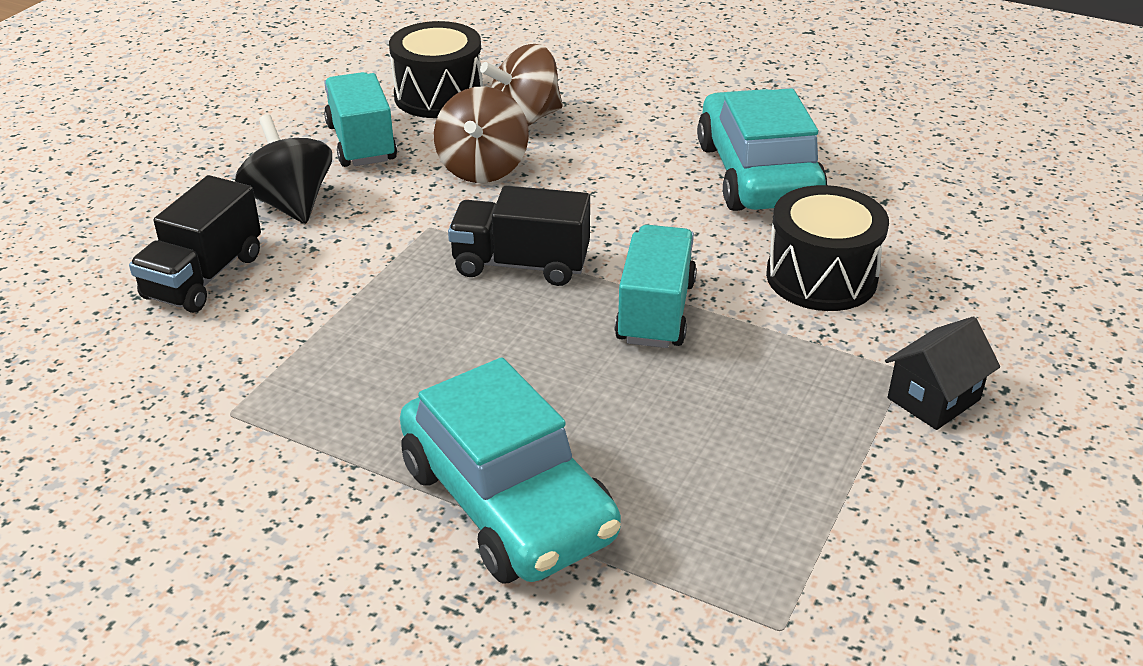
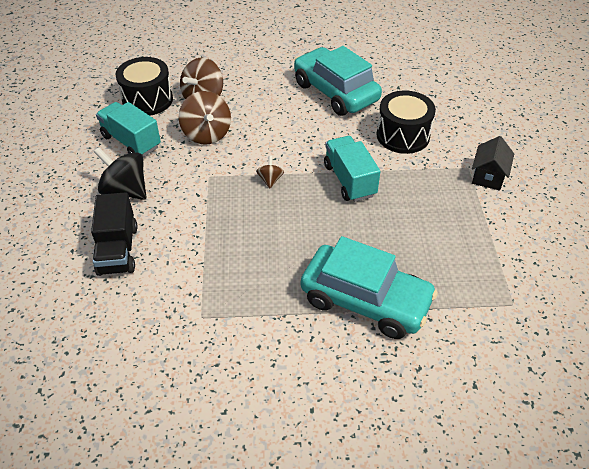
camera: 30 degrees left, 10 degrees up
(521, 264) = (270, 180): black truck -> brown spinning top

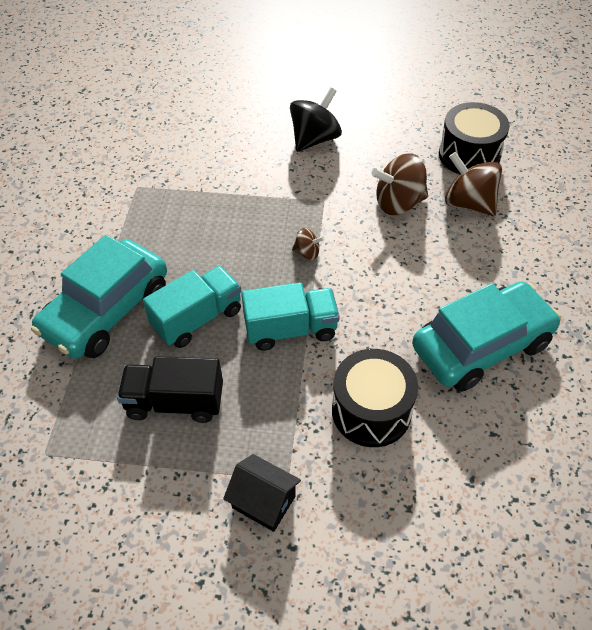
camera: 100 degrees right, 5 degrees up
(118, 250) = (235, 135): black truck -> black truck (175, 402)
(131, 141) = (392, 142): turquoise truck -> turquoise truck (197, 318)

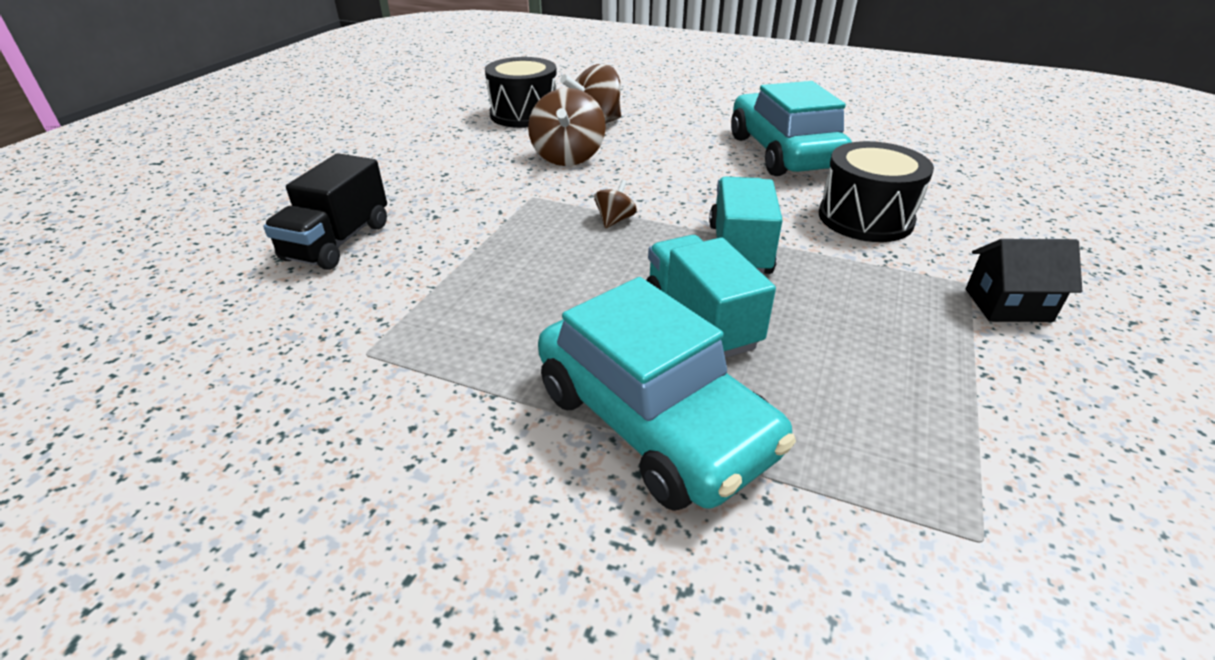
camera: 75 degrees left, 15 degrees down
(175, 402) = (857, 361): black truck -> black truck (338, 242)
(263, 502) = (1008, 305): black house -> black house turned 45 degrees clockwise
(314, 139) = (414, 186): black spinning top -> none

